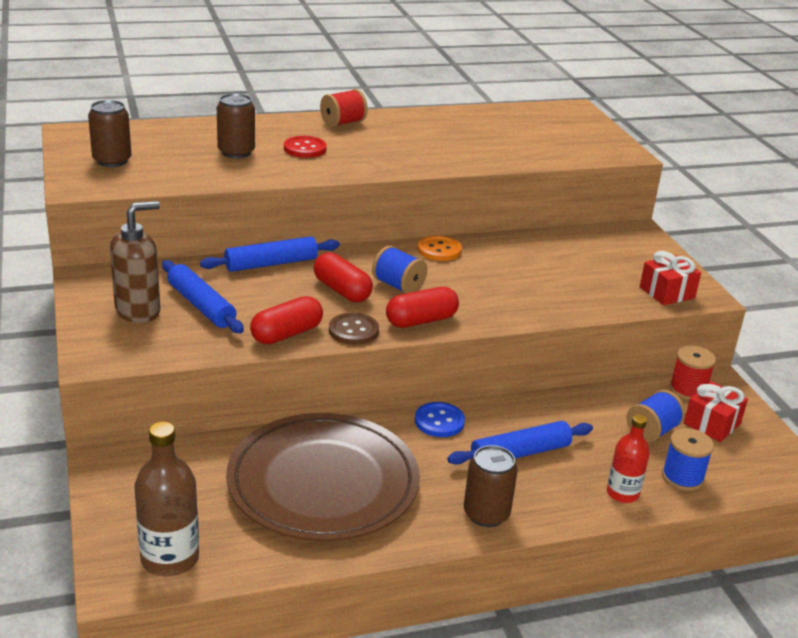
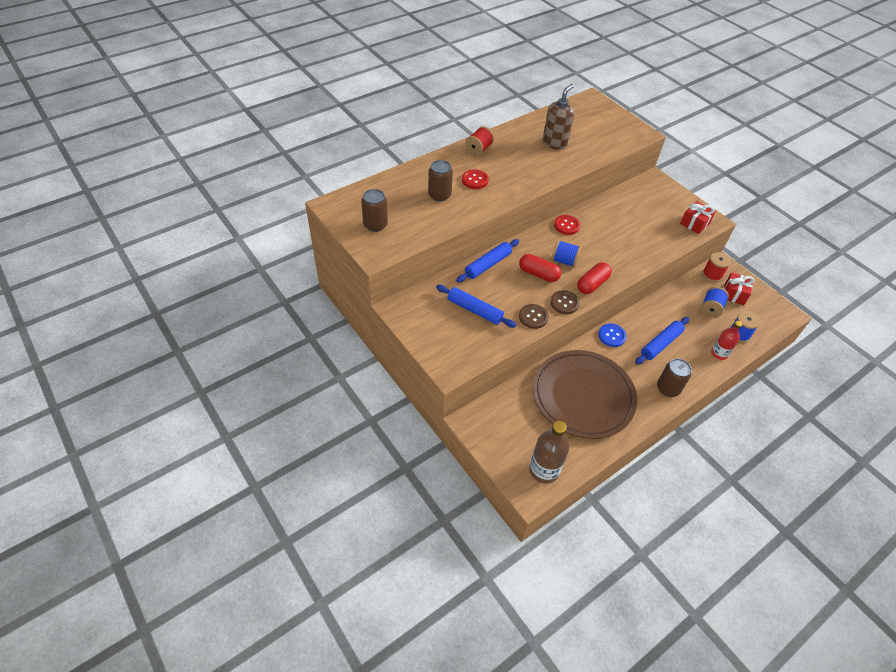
camera: 20 degrees left, 20 degrees up
(138, 311) = (445, 326): brown soap dispenser -> brown soap dispenser (554, 143)
(286, 334) = (533, 317): red capsule -> brown button
(439, 250) = (566, 225): orange button -> red button

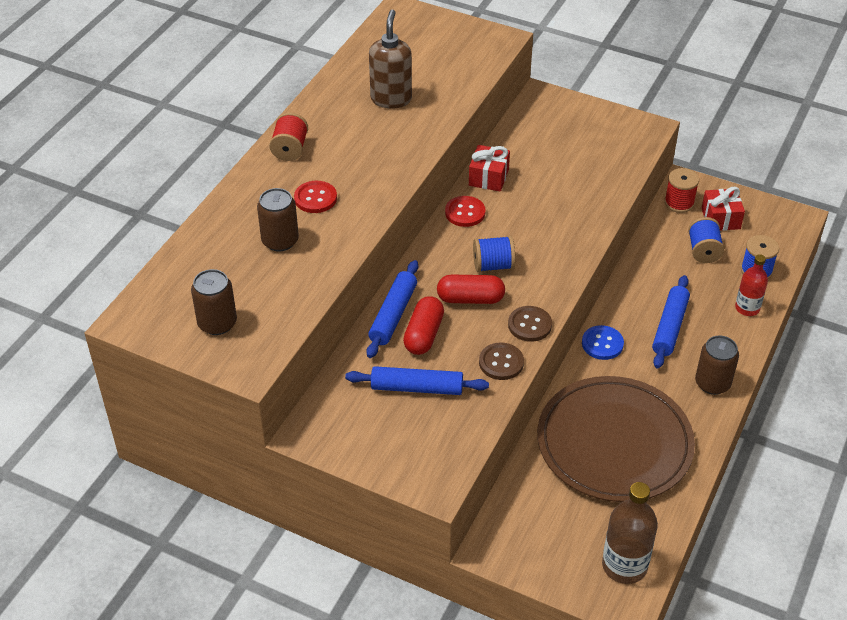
camera: 25 degrees left, 5 degrees down
(592, 284) = (549, 283): red capsule -> red capsule (423, 335)
(694, 223) = (629, 142): red gift -> red gift (488, 177)

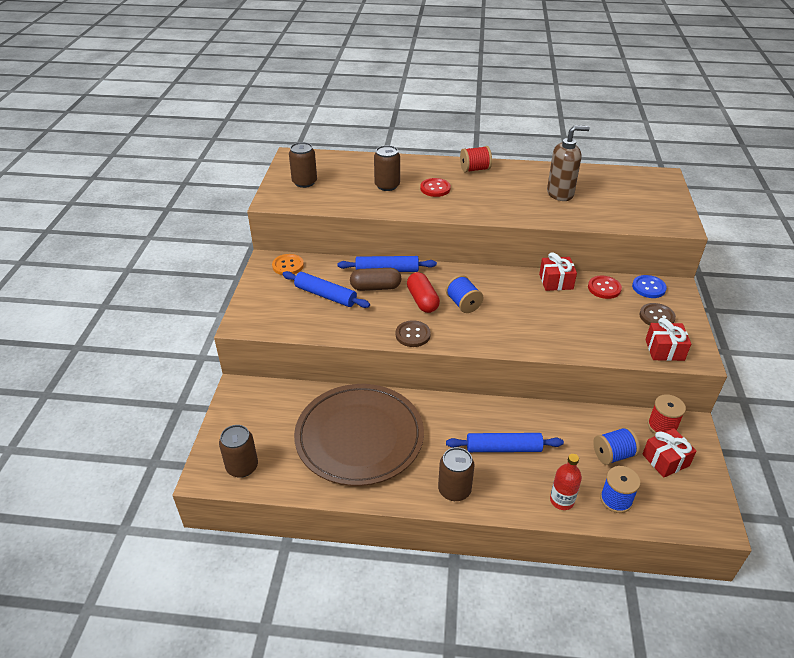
camera: 70 degrees right, 5 degrees down
(330, 414) = (288, 266): none -> orange button
(416, 388) = (325, 295): blue rolling pin -> blue rolling pin turned 45 degrees counterclockwise
(423, 335) = (375, 287): red capsule -> brown capsule
(465, 213) = (509, 279): red button -> red button (604, 288)
(501, 362) = (367, 328): brown button -> brown button (656, 316)
(602, 344) = (459, 409): blue button -> blue button (648, 287)
(624, 565) = (242, 467): brown bottle -> brown can
(630, 144) = (664, 350): none -> red gift

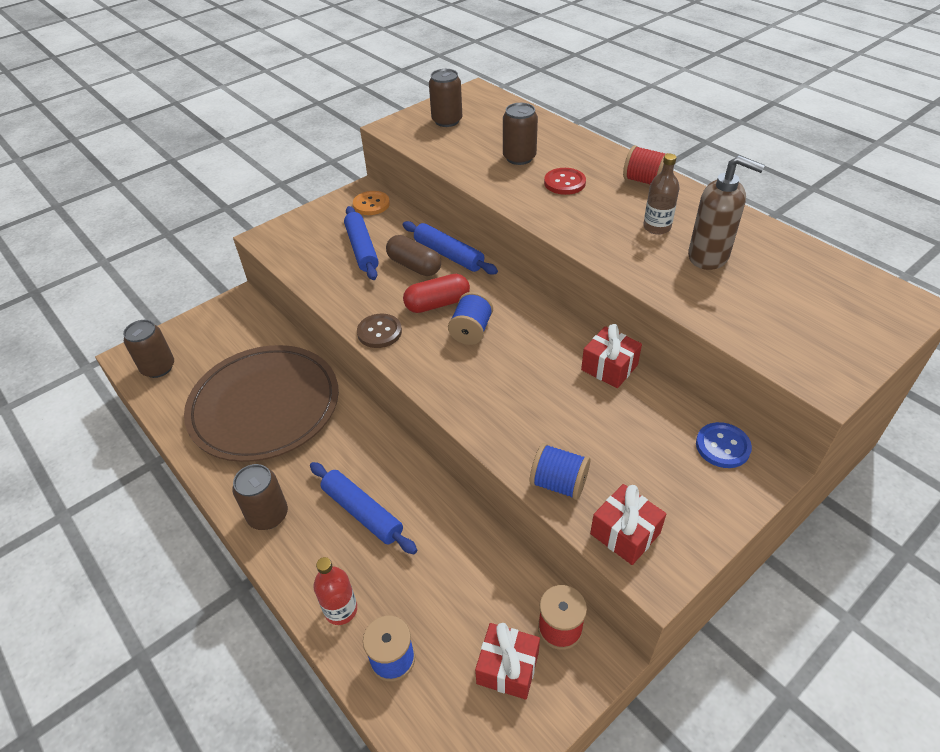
camera: 45 degrees right, 5 degrees up
(422, 300) = (437, 304): red capsule -> red capsule turned 45 degrees clockwise
(516, 190) = (657, 227): none -> brown bottle
(604, 288) = (659, 410): red button -> none
(613, 455) = (457, 611): blue spool -> blue spool (558, 483)
(656, 316) = (678, 488): brown button -> none

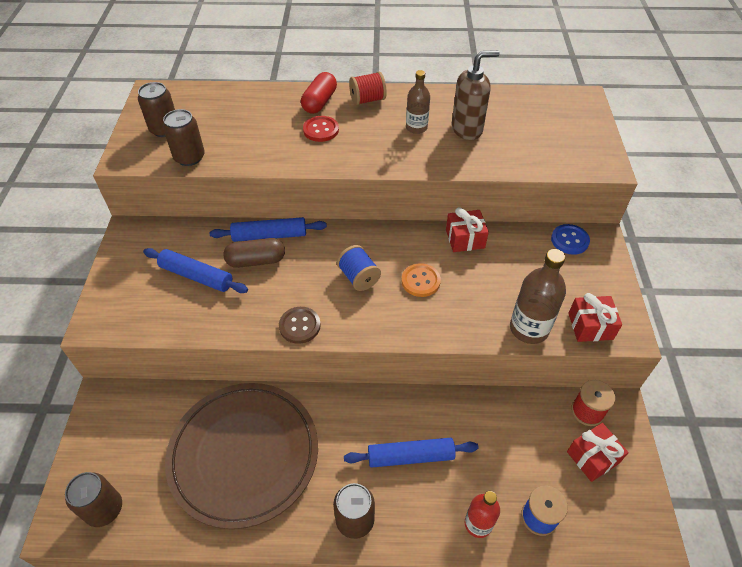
camera: 50 degrees left, 5 degrees up
(371, 204) = (152, 236): orange button -> orange button (420, 281)
(437, 304) = (311, 276): red capsule -> red capsule (319, 102)
(519, 158) = (264, 129): brown can -> brown can (189, 157)
(558, 483) = (529, 328): blue spool -> brown bottle

